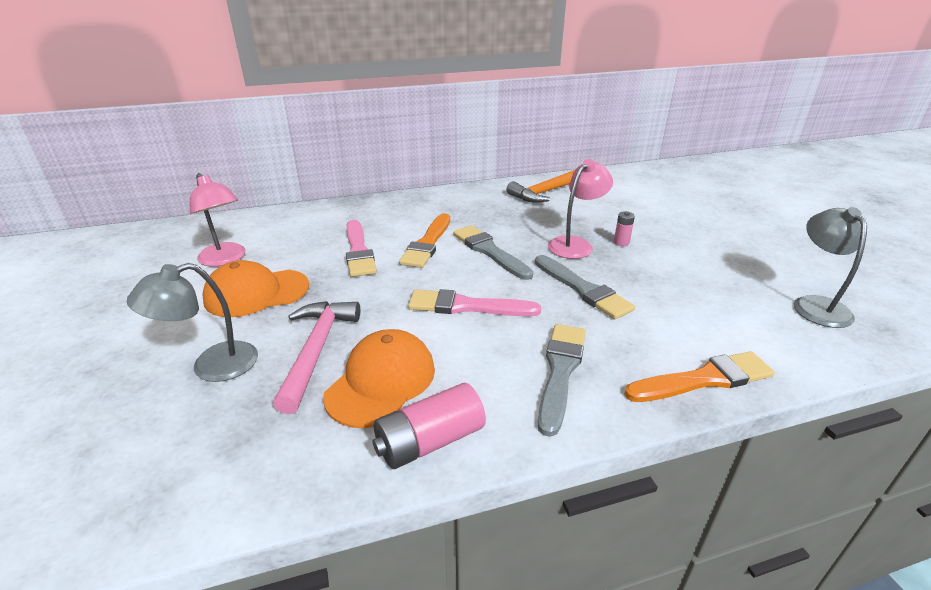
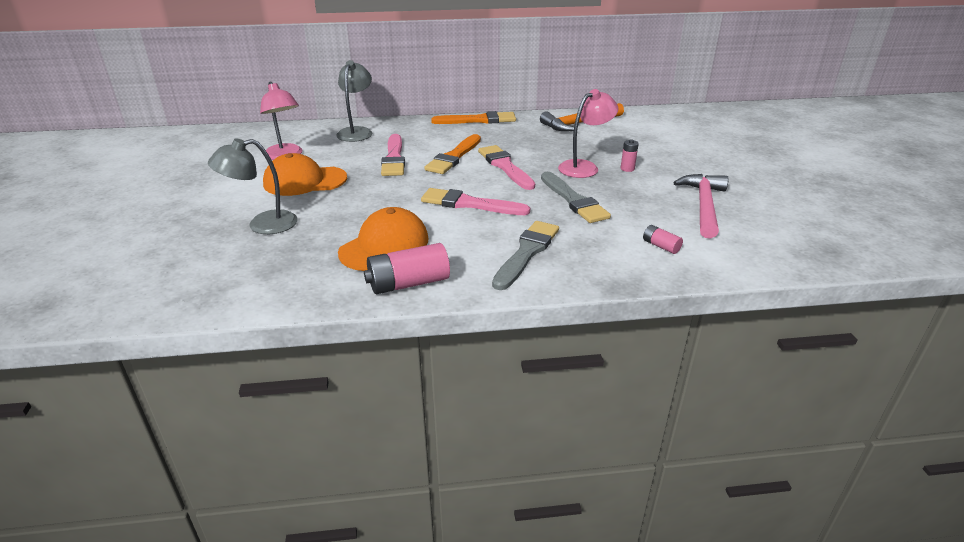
camera: 10 degrees right, 0 degrees up
(317, 350) = (342, 222): pink hammer -> pink hammer (704, 206)
(489, 251) = (505, 166): grey brush -> pink brush
(704, 379) = (642, 269): orange brush -> orange brush (478, 120)
(707, 343) = (660, 246): none -> pink battery
(815, 305) = (779, 229): grey lamp -> grey lamp (357, 132)

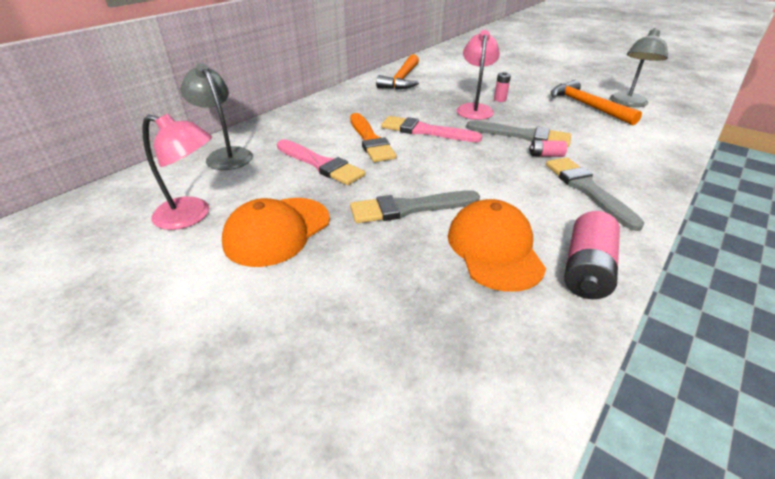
camera: 45 degrees left, 5 degrees up
(262, 225) = (336, 308): grey lamp -> grey lamp (628, 103)
(388, 203) = (409, 208): none -> grey brush
(469, 204) = (469, 173): pink brush -> none
(478, 120) = (322, 102): orange brush -> none
(660, 246) = (629, 142): pink battery -> pink battery (546, 155)
(704, 206) = (587, 106): pink hammer -> orange hammer

